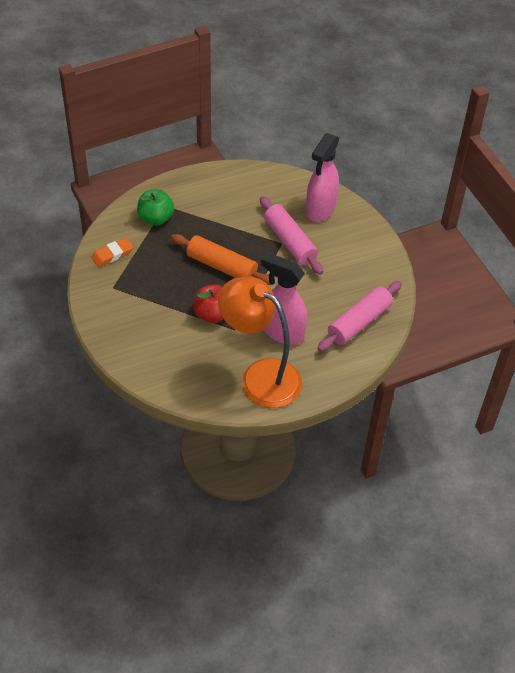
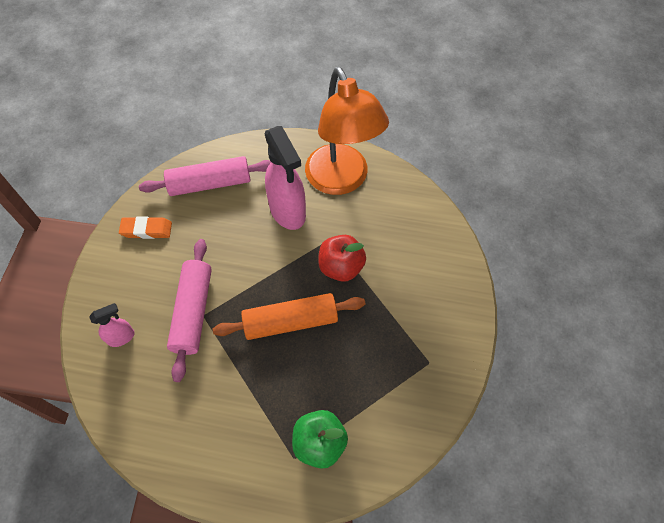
camera: 145 degrees left, 10 degrees up
(112, 254) = (405, 413): orange eraser -> orange eraser (146, 230)
(221, 266) = (290, 321): orange rolling pin -> orange rolling pin turned 75 degrees counterclockwise
(320, 210) = (121, 337): pink spray bottle -> pink spray bottle, size x0.50

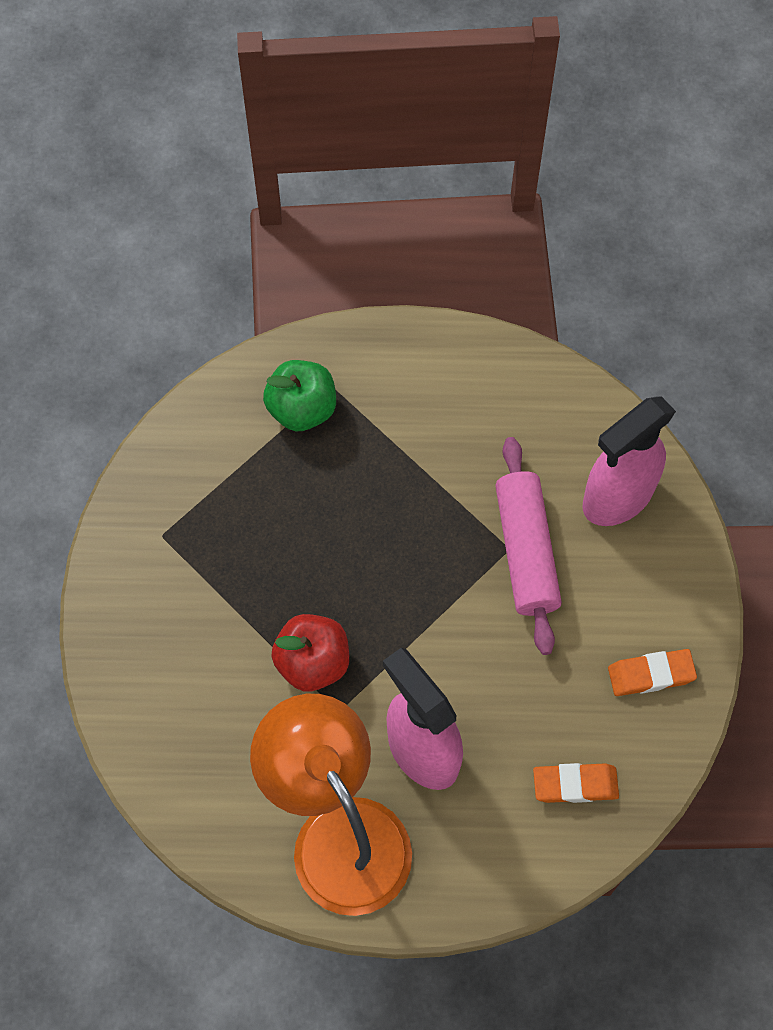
camera: 170 degrees right, 5 degrees up
(121, 337) = (617, 497): pink spray bottle -> pink spray bottle, size x2.02
(210, 183) = (575, 784): pink rolling pin -> orange eraser
(290, 321) = (375, 561): orange rolling pin -> none

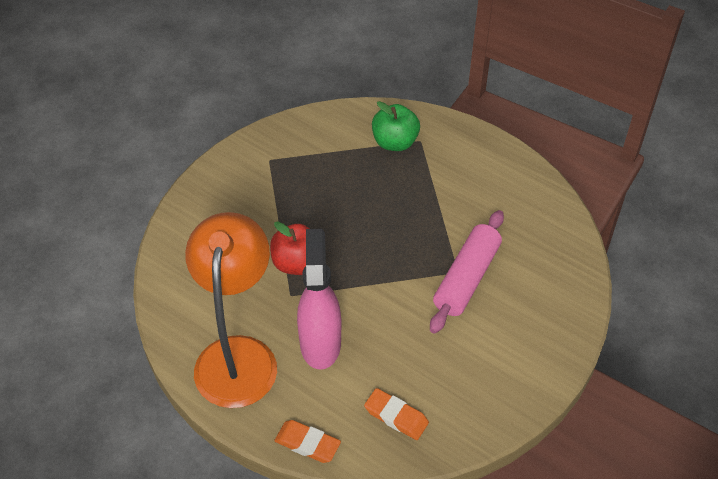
camera: 35 degrees right, 15 degrees down
(617, 497) = (545, 282): pink spray bottle -> none
(651, 674) = (492, 386): orange eraser -> orange eraser (307, 443)

